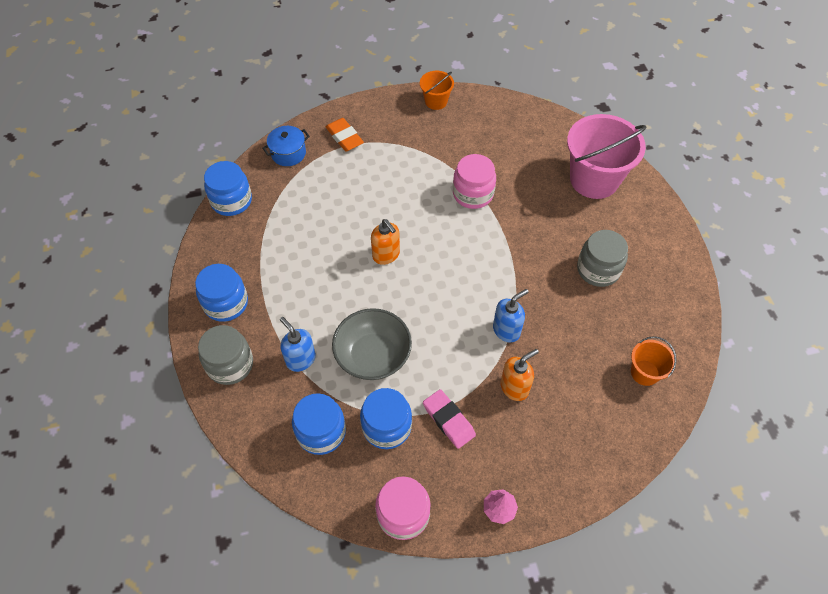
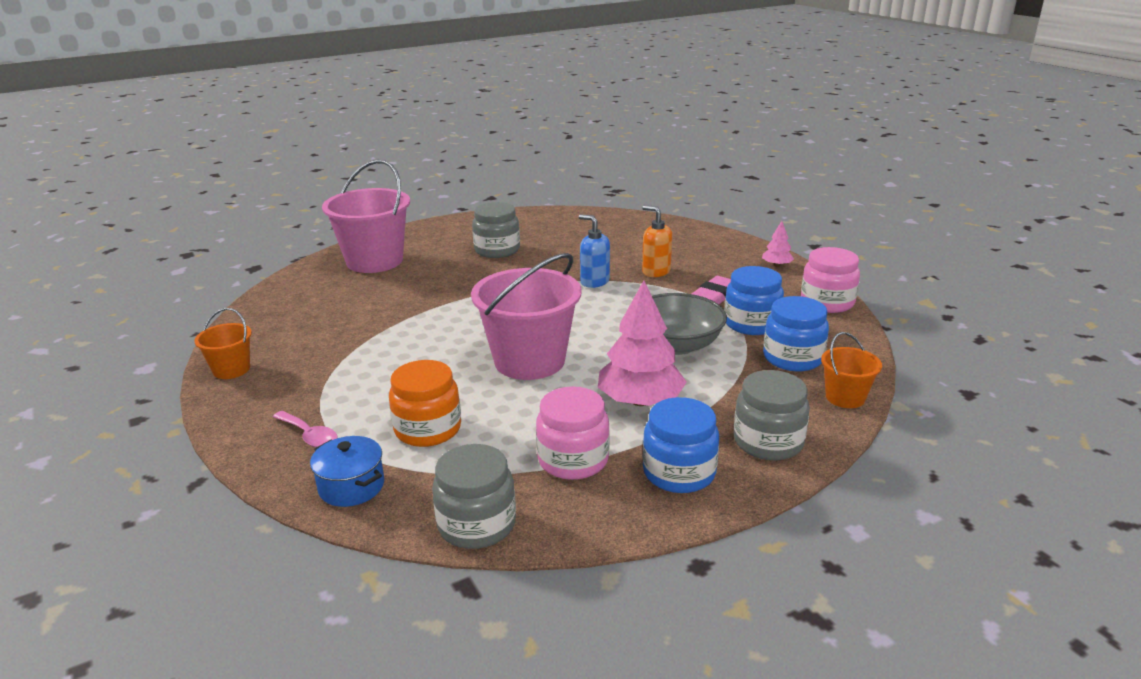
camera: 105 degrees left, 30 degrees down
(231, 201) = (476, 524): blue jar -> grey jar
(300, 359) = (718, 390): blue soap dispenser -> none
(308, 307) = (640, 401): none -> pink tree
(326, 190) = (428, 429): none -> orange jar
(344, 137) = (309, 436): orange eraser -> pink spoon
(386, 255) = (529, 361): orange soap dispenser -> pink bucket
(473, 194) = (410, 321): pink jar -> pink jar (573, 460)
(644, 372) = (600, 226): orange bucket -> orange bucket (845, 397)

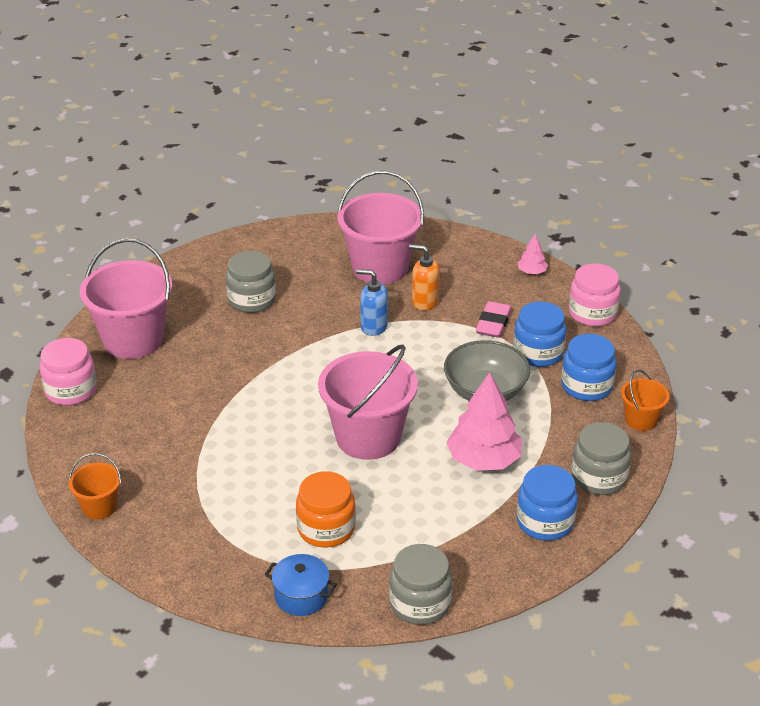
camera: 20 degrees left, 10 degrees up
(309, 436) = (230, 558): pink spoon -> none
(573, 460) = (460, 530): pink jar -> pink jar (71, 390)
(628, 244) = (380, 267): none -> pink bucket

